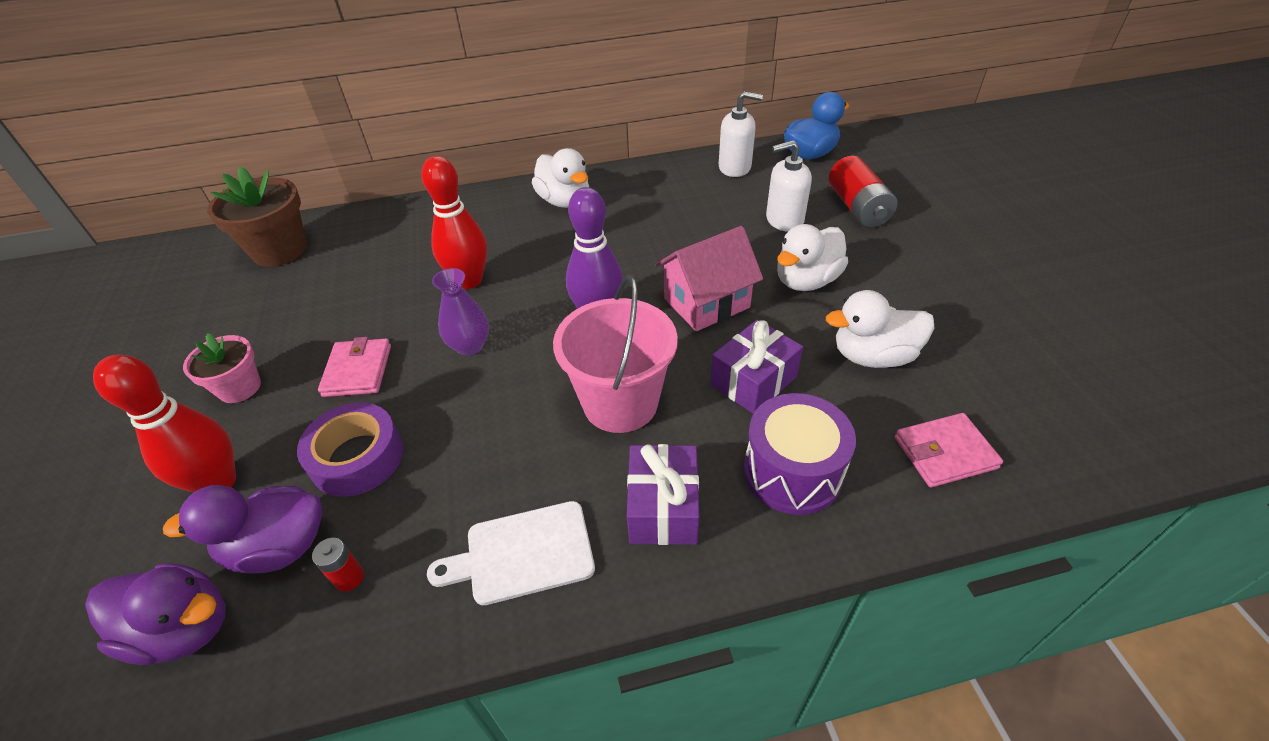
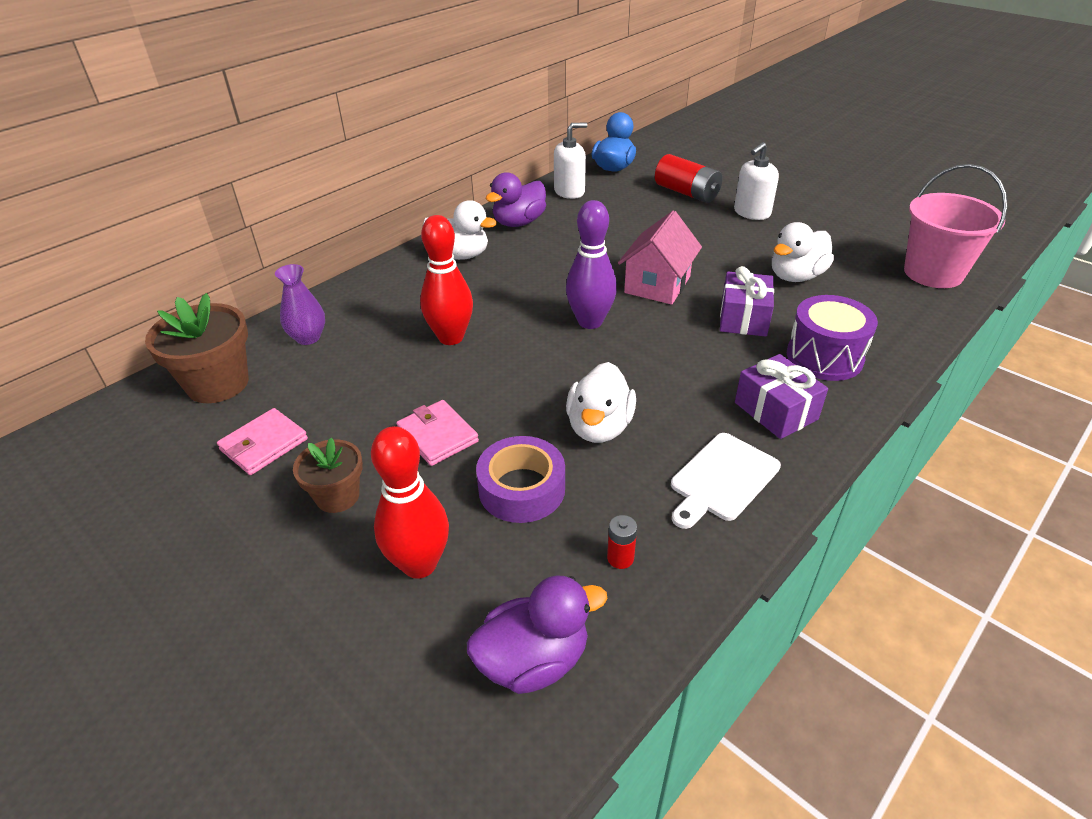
camera: 35 degrees left, 5 degrees down
(240, 388) = (337, 496): pink flower pot -> brown flower pot
(279, 547) = (538, 572): purple duck -> purple duck (519, 222)
(470, 346) = (513, 380): purple vase -> purple vase (308, 337)
(620, 403) = (674, 367): pink bucket -> pink bucket (933, 273)
(784, 220) = (647, 215): white soap dispenser -> white soap dispenser (751, 213)
(806, 281) = (706, 248): white duck -> white duck (599, 427)
(944, 453) = (889, 311): pink wallet -> pink wallet (264, 444)

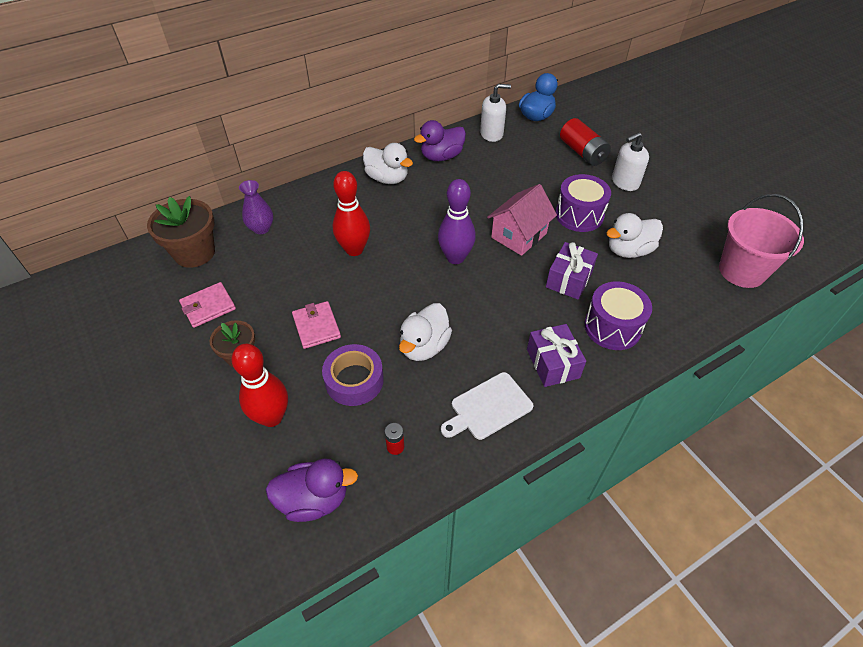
camera: 15 degrees right, 10 degrees up
(718, 252) = (579, 215): none -> purple drum

